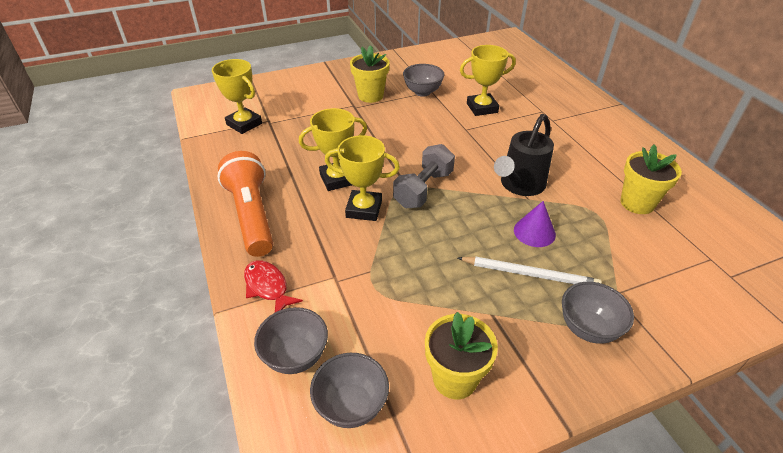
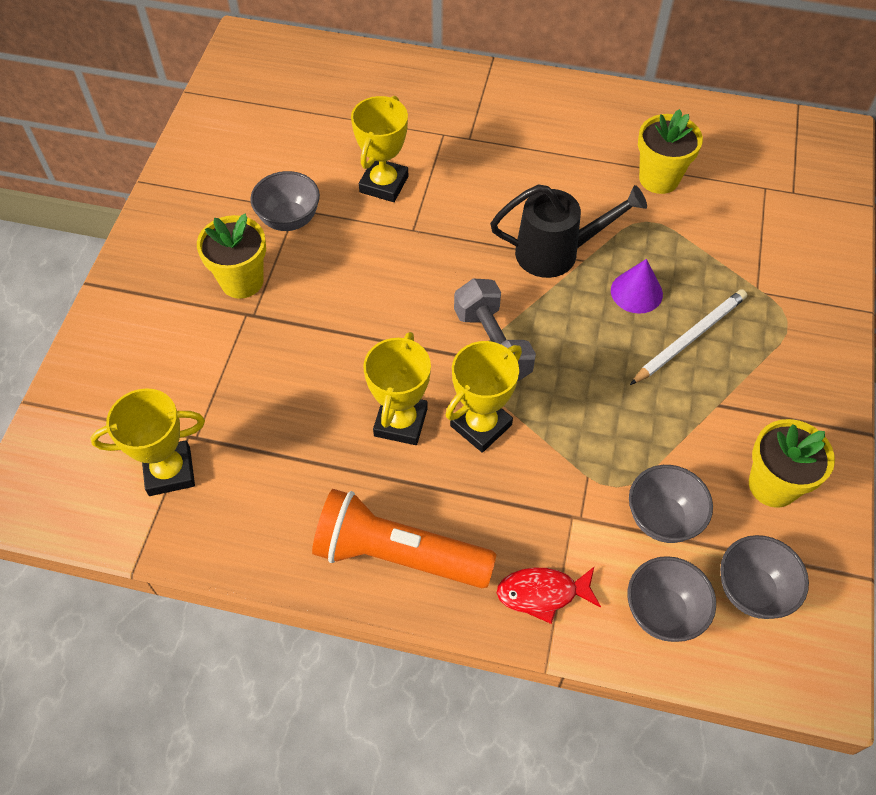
camera: 55 degrees left, 15 degrees up
(519, 185) = (557, 252): black watering can -> black watering can turned 75 degrees counterclockwise
(588, 328) = (782, 342): grey bowl -> grey bowl (662, 518)

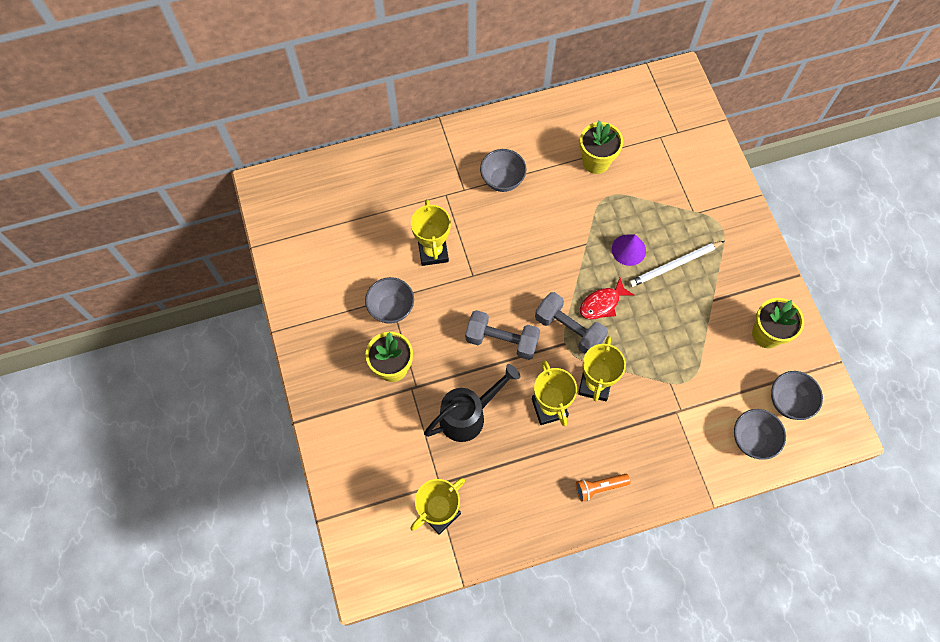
camera: 30 degrees left, 10 degrees up
(396, 316) = (502, 340): none -> grey dumbbell
(398, 554) = (599, 487): orange flashlight -> orange flashlight, size x0.49
(542, 593) = (687, 465): red fish -> red fish (602, 304)
(557, 252) = (568, 246): black watering can -> black watering can (468, 415)
(662, 518) = (722, 386): grey bowl -> grey bowl (502, 180)
(689, 338) = (674, 265): white pencil -> white pencil turned 135 degrees counterclockwise

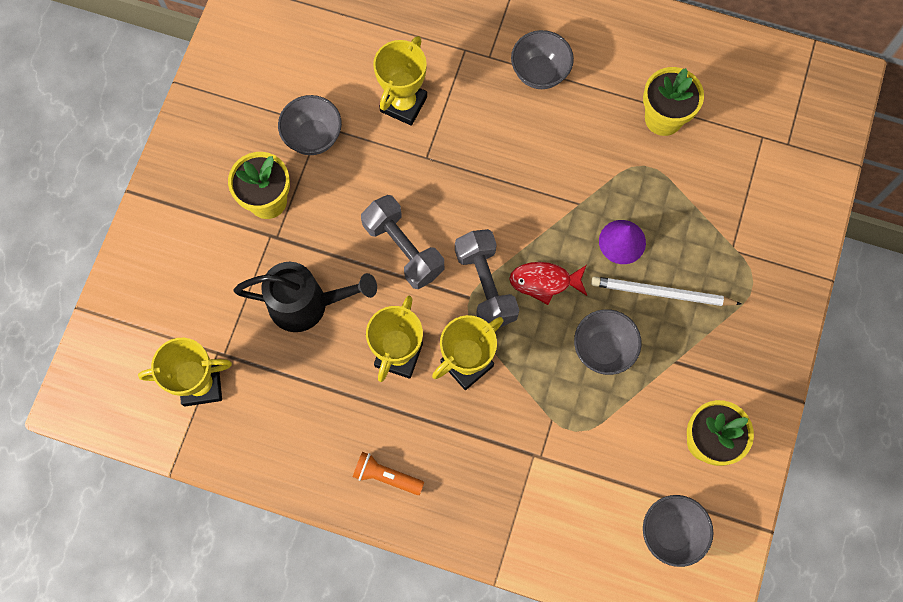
camera: 35 degrees right, 5 degrees up
(752, 439) = (595, 544): grey bowl -> grey bowl (603, 349)

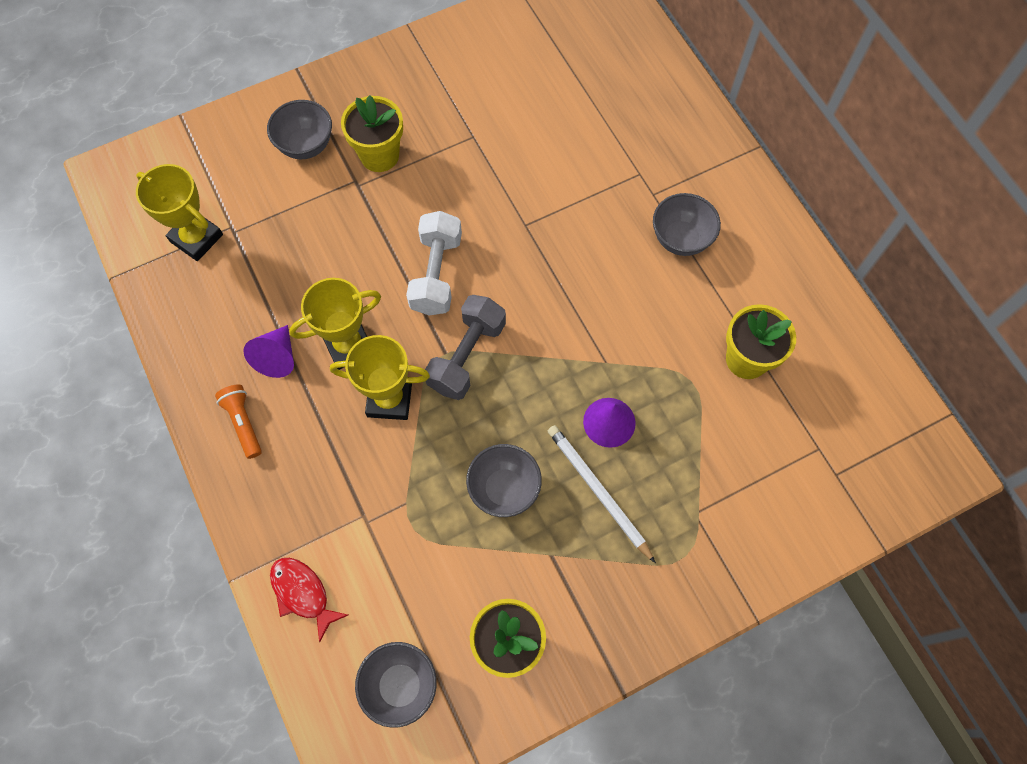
camera: 45 degrees right, 5 degrees down
(307, 304) = (326, 250): black watering can -> none
(313, 137) = (459, 140): grey bowl -> grey bowl (306, 145)
(358, 410) = (277, 357): none -> purple cone
(403, 104) = (550, 173): yellow trophy -> none
(403, 249) = (436, 274): grey dumbbell -> white dumbbell
(544, 282) = (514, 395): red fish -> red fish (303, 593)

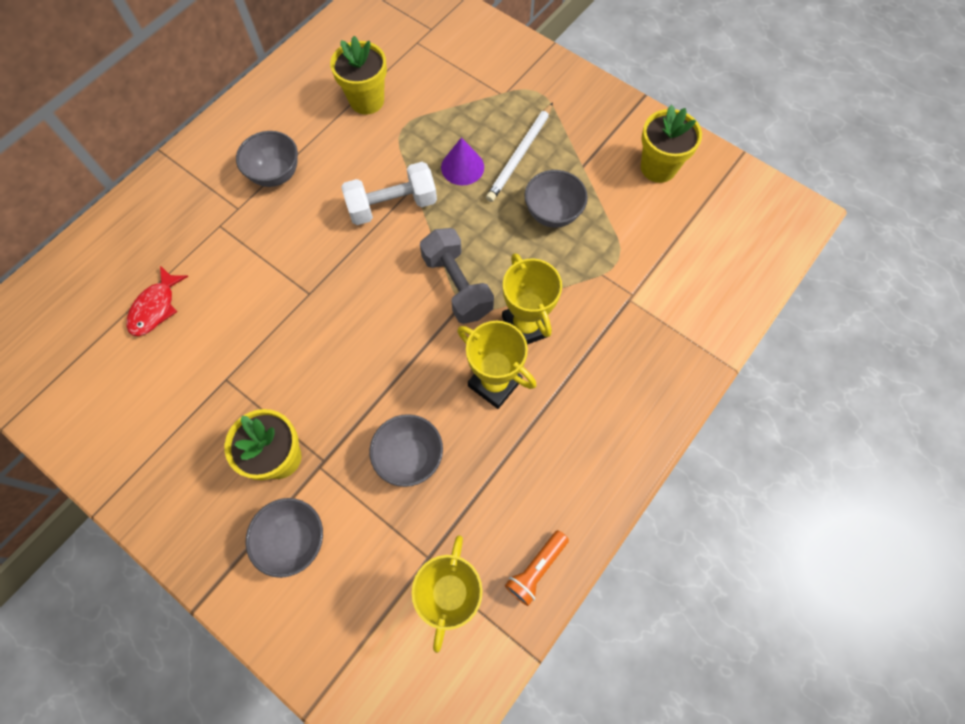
camera: 115 degrees left, 0 degrees up
(243, 423) = (610, 434): orange flashlight -> orange flashlight (536, 569)
(277, 357) = (536, 439): purple cone -> none
(303, 593) = (711, 312): red fish -> red fish (156, 308)
(400, 686) = (728, 219): grey bowl -> grey bowl (410, 457)
(436, 274) = (390, 344): white dumbbell -> white dumbbell (392, 205)
(466, 356) = (457, 285): grey dumbbell -> grey dumbbell turned 60 degrees clockwise

